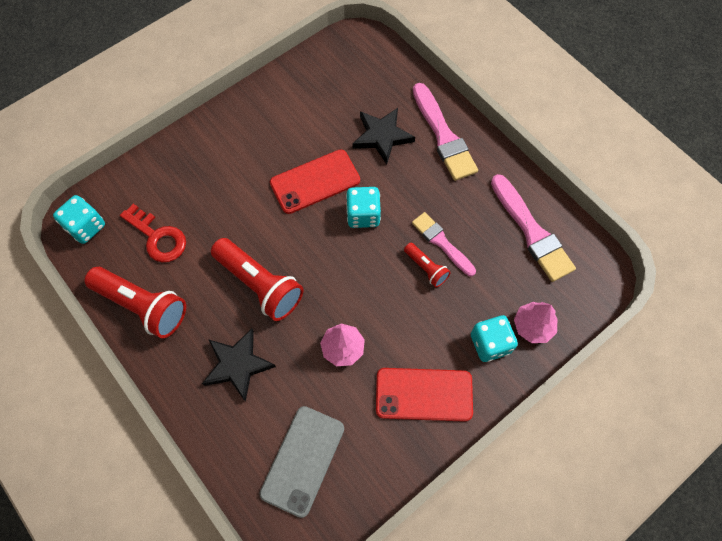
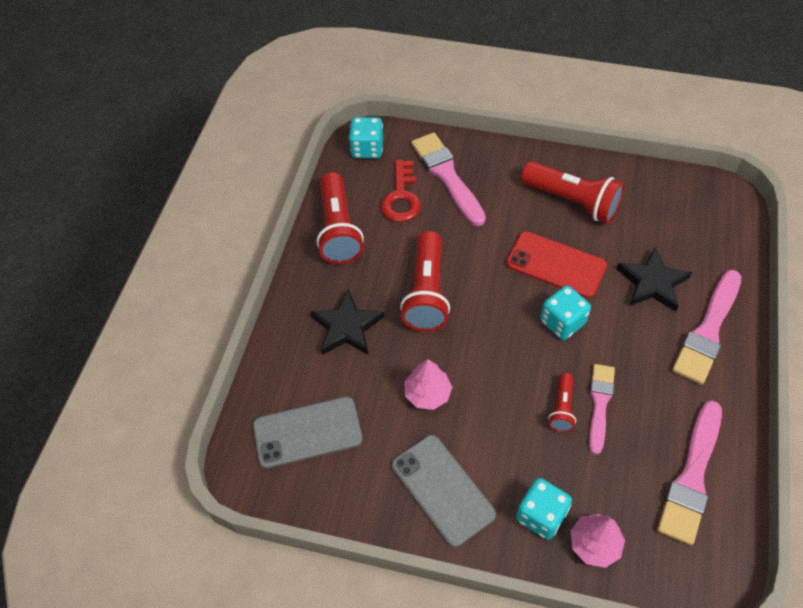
camera: 55 degrees right, 10 degrees down
(170, 191) = (447, 176): none -> pink brush
(274, 129) = (572, 201): none -> red flashlight
(424, 394) = (442, 489): red phone -> grey phone

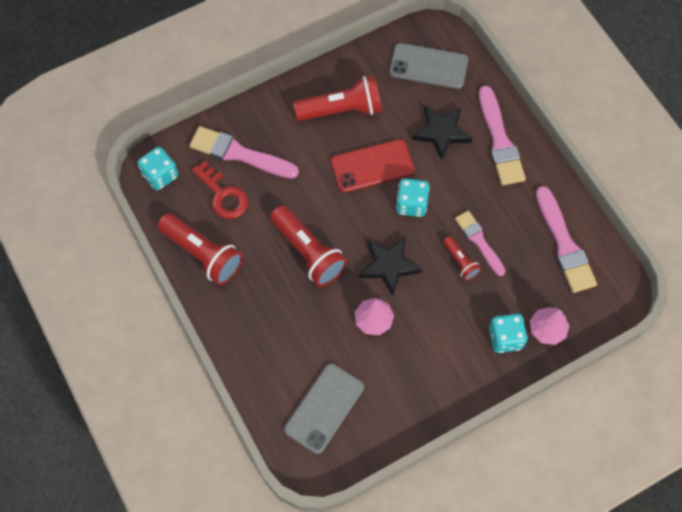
camera: 45 degrees left, 10 degrees up
(347, 327) = (279, 319): black star -> black star (389, 266)
(442, 489) = (438, 371): grey phone -> grey phone (428, 66)

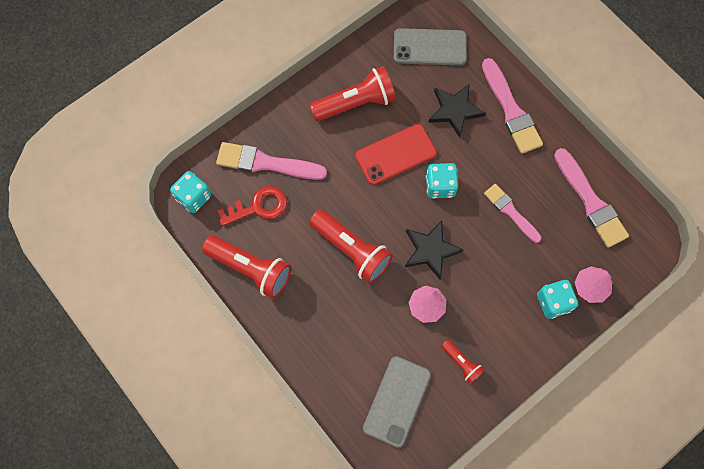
camera: 10 degrees left, 5 degrees up
(223, 195) = (258, 207): red key -> red key turned 60 degrees counterclockwise
(460, 262) = (497, 235): red flashlight -> red flashlight (461, 363)

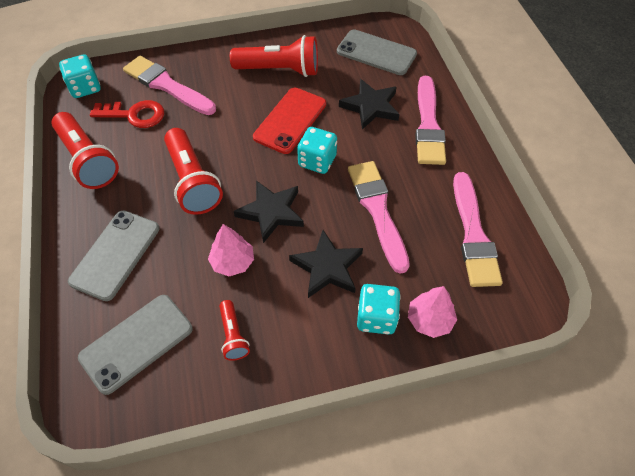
camera: 25 degrees right, 15 degrees down
(333, 341) = (115, 254): none -> grey phone
(395, 154) = (290, 120): red phone -> red phone turned 60 degrees counterclockwise
(498, 278) = (327, 267): none -> black star
(510, 211) = (377, 210): pink brush -> pink brush, size x1.54

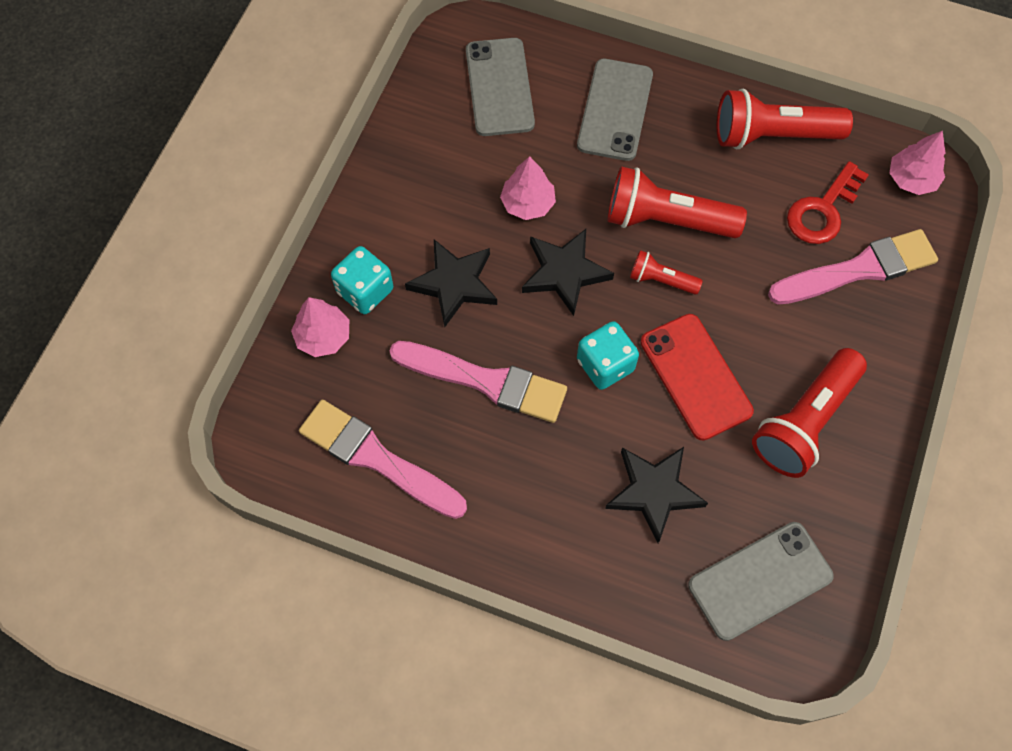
camera: 125 degrees right, 10 degrees up
(85, 88) = (911, 179): turquoise dice -> pink tree
(115, 254) = (615, 110): grey phone -> grey phone turned 45 degrees clockwise
(233, 335) = (446, 163): red flashlight -> red flashlight (661, 280)
(428, 125) = (570, 541): pink brush -> none

